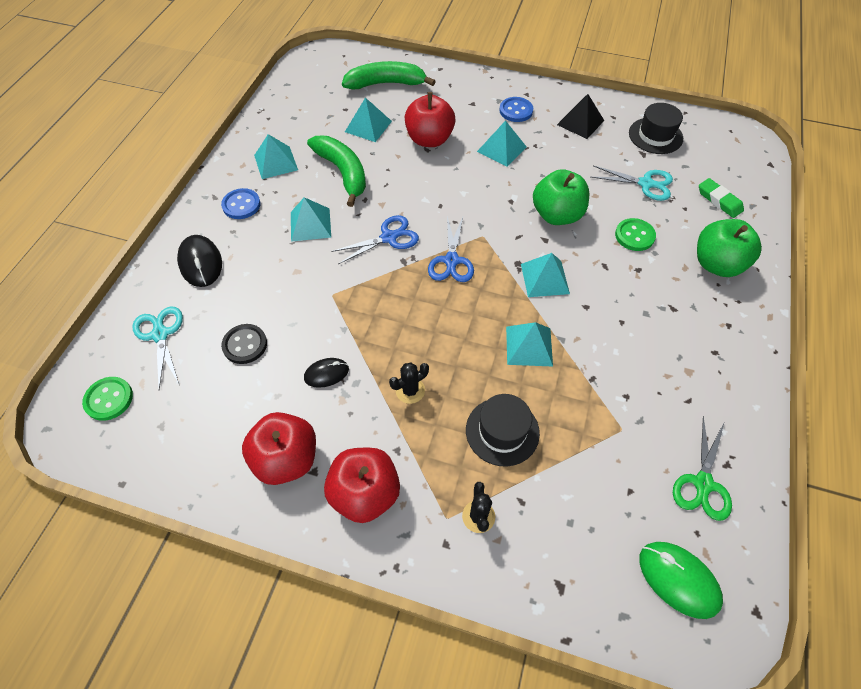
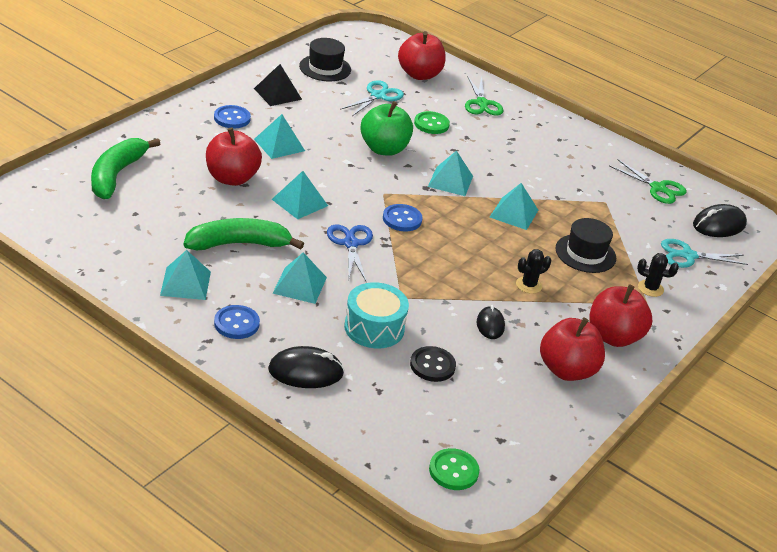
camera: 75 degrees left, 20 degrees down
(160, 334) = (389, 420): turquoise scissors -> turquoise scissors (688, 256)
(278, 289) = (374, 328): none -> turquoise drum
(368, 126) = (178, 207): turquoise pyramid -> turquoise pyramid (299, 202)
(410, 390) = (529, 285): black cactus -> black cactus turned 75 degrees clockwise
(451, 261) = (402, 219): blue scissors -> blue button
(678, 579) = (719, 225): green mouse -> black mouse
(717, 264) = (482, 103): green apple -> green scissors
(719, 201) = (419, 74): green eraser -> red apple

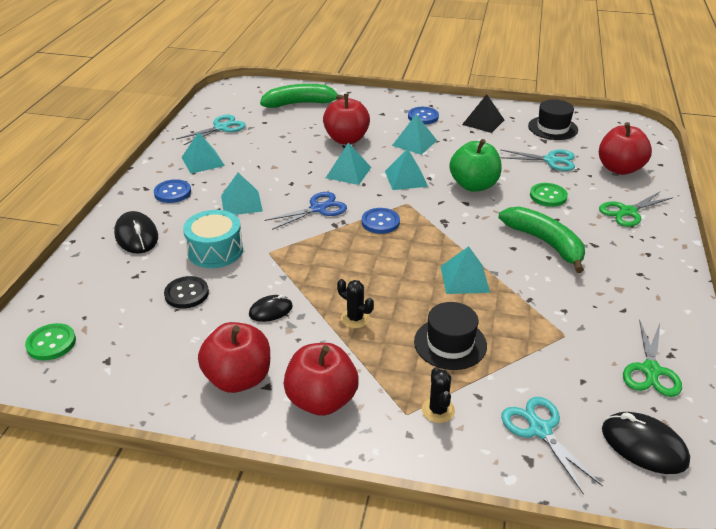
camera: 70 degrees right, 0 degrees up
(116, 246) = (221, 128): none -> turquoise scissors
(239, 244) = (268, 165): green banana -> green banana (545, 243)
(450, 181) = (470, 230): turquoise pyramid -> turquoise pyramid (406, 178)

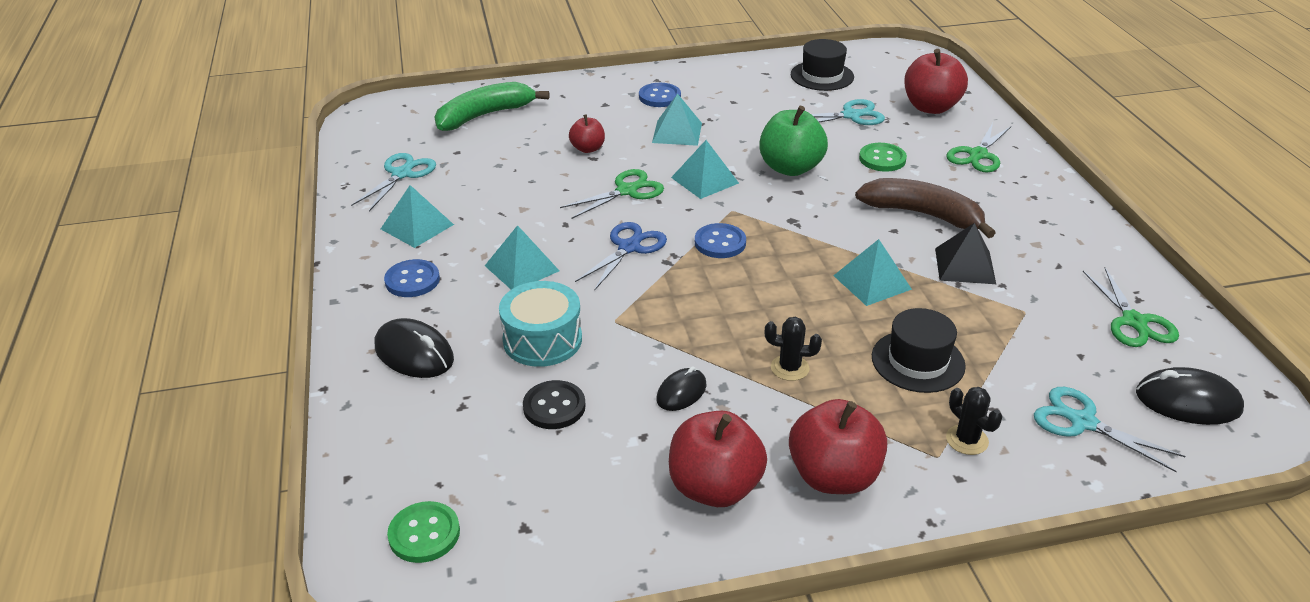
camera: 25 degrees left, 0 degrees up
(346, 139) = (588, 149): red apple -> red apple, size x0.56
(348, 172) = (627, 191): turquoise pyramid -> green scissors
(483, 122) = (737, 87): black pyramid -> black pyramid (965, 266)
(545, 243) = (923, 214): green banana -> brown banana

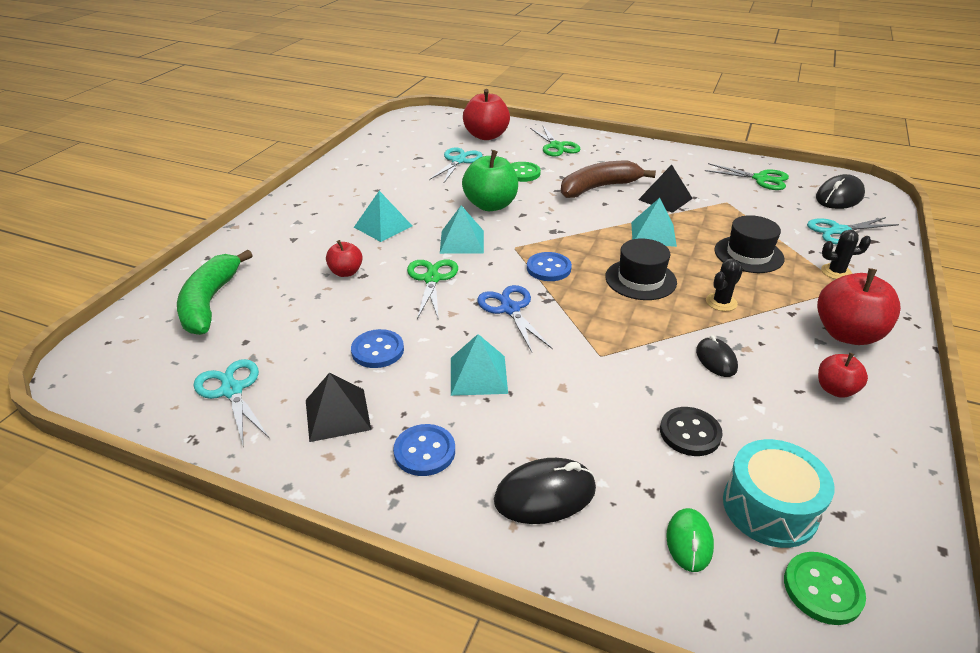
camera: 55 degrees left, 0 degrees up
(417, 226) = (337, 414): turquoise pyramid -> black pyramid
(422, 444) = (689, 541): none -> green mouse
(542, 340) = (593, 404): turquoise drum -> turquoise drum (769, 508)
(659, 97) = (322, 213): blue button -> blue button (377, 350)
(715, 487) = (835, 389): red apple -> red apple, size x0.56
(822, 76) = (396, 149): black hat -> black hat (640, 279)

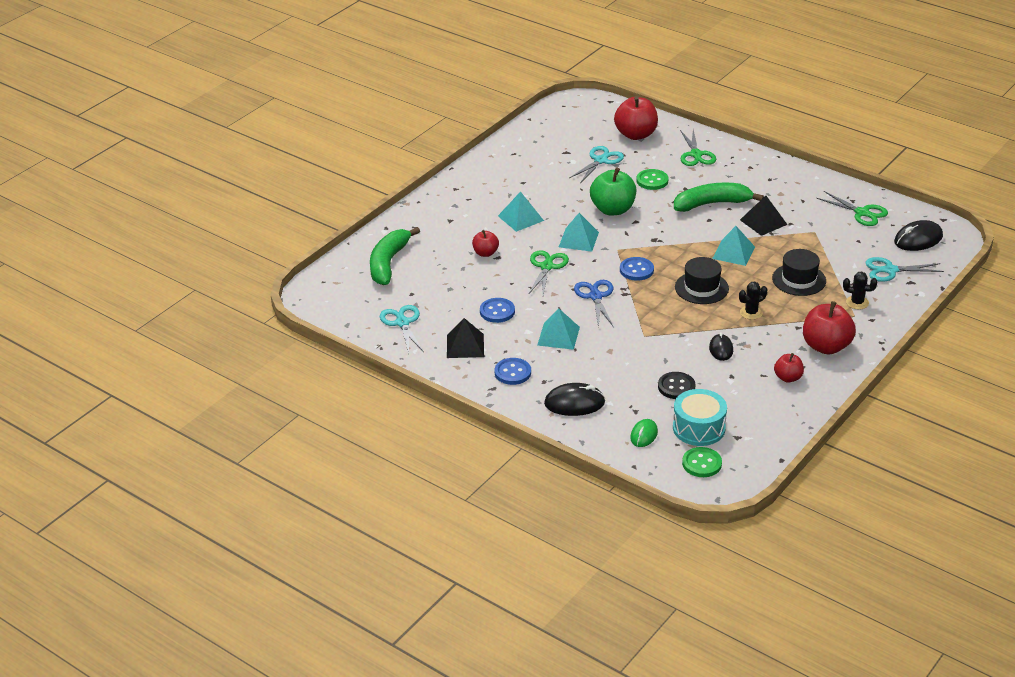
camera: 15 degrees right, 0 degrees up
(598, 188) = (712, 204): brown banana -> green banana

